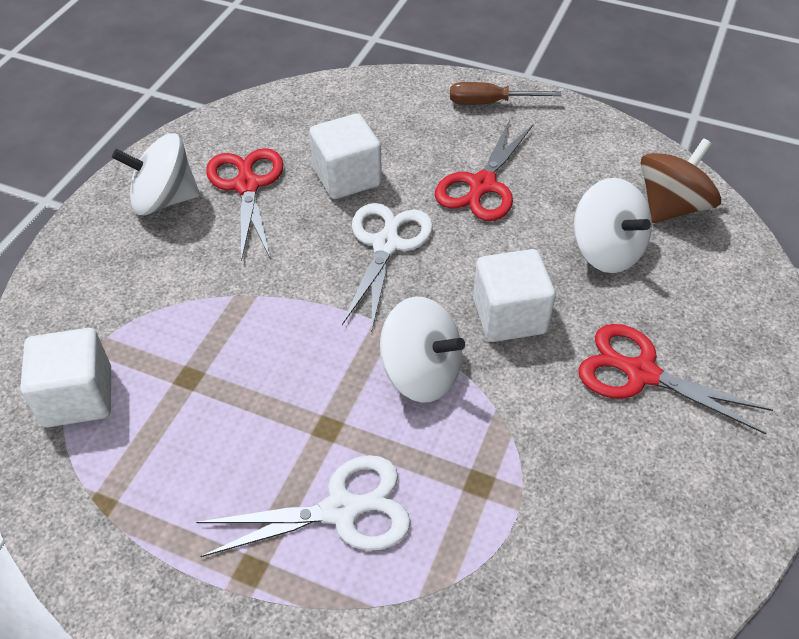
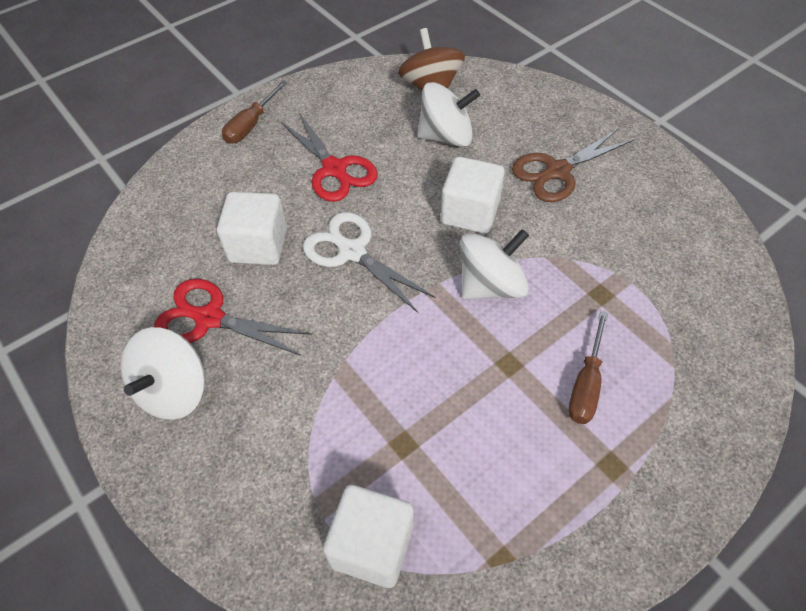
camera: 60 degrees left, 5 degrees up
(342, 510) = (586, 384): white scissors -> brown screwdriver
(640, 373) = (557, 172): red scissors -> brown scissors

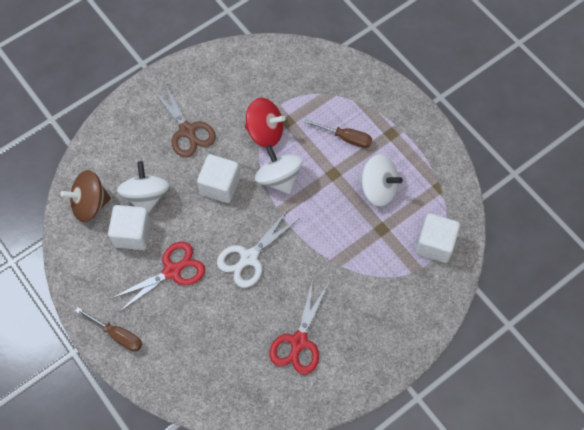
camera: 90 degrees left, 10 degrees up
(174, 390) = (350, 355): white spinning top -> white spinning top (378, 189)
(258, 245) = (240, 317): white cube -> white cube (132, 234)
(573, 264) = (265, 132): none -> red spinning top

